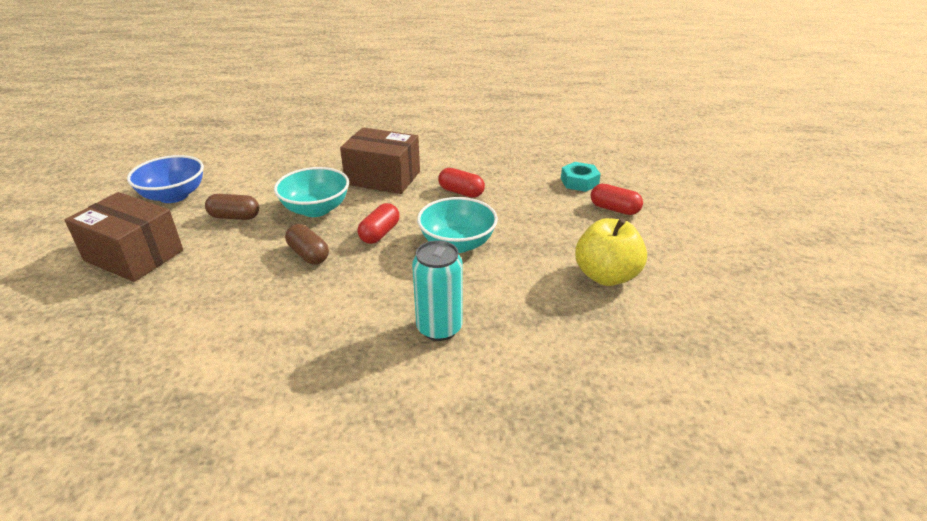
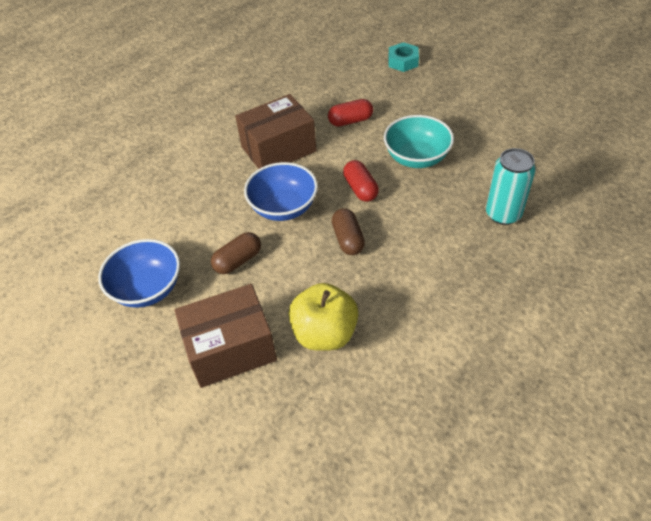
camera: 45 degrees left, 15 degrees up
(308, 254) = (348, 239): brown capsule -> brown capsule turned 75 degrees clockwise
(316, 209) = (283, 207): turquoise bowl -> blue bowl
(606, 276) = (519, 115): yellow apple -> yellow apple (324, 333)
(614, 209) = (453, 68): red capsule -> none

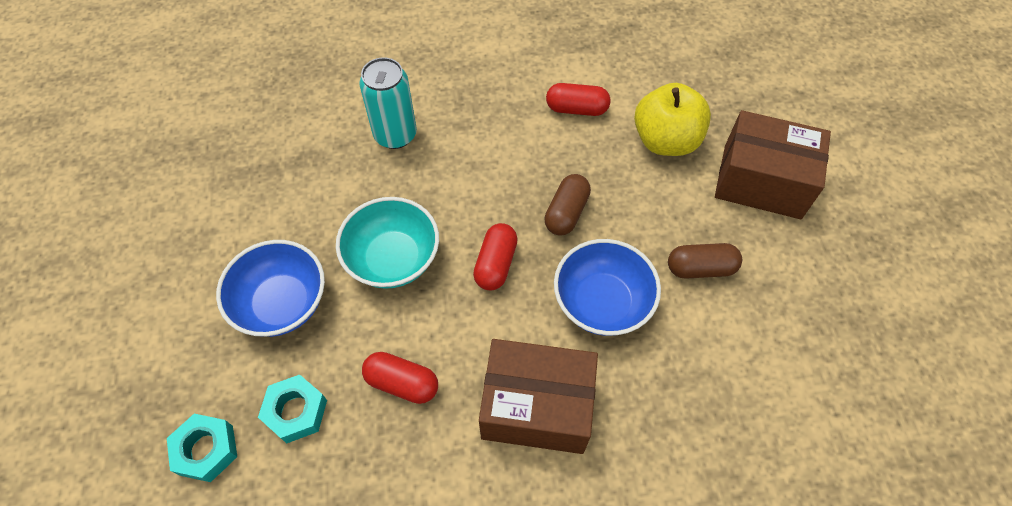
camera: 145 degrees left, 10 degrees up
(147, 289) = (821, 302): blue bowl -> blue bowl (282, 303)
(384, 88) = (296, 411): none -> turquoise nut
(411, 314) = (576, 109): none -> red capsule

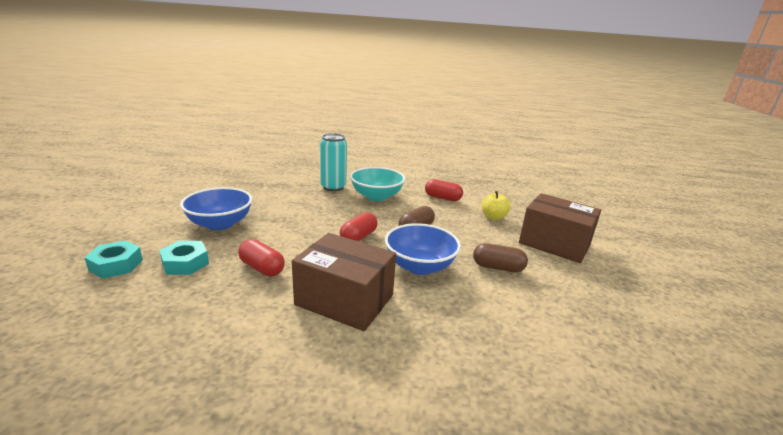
camera: 15 degrees right, 35 degrees down
(393, 259) = (297, 223): turquoise bowl -> turquoise bowl (376, 196)
(665, 140) = (493, 217): yellow apple -> yellow apple, size x0.60

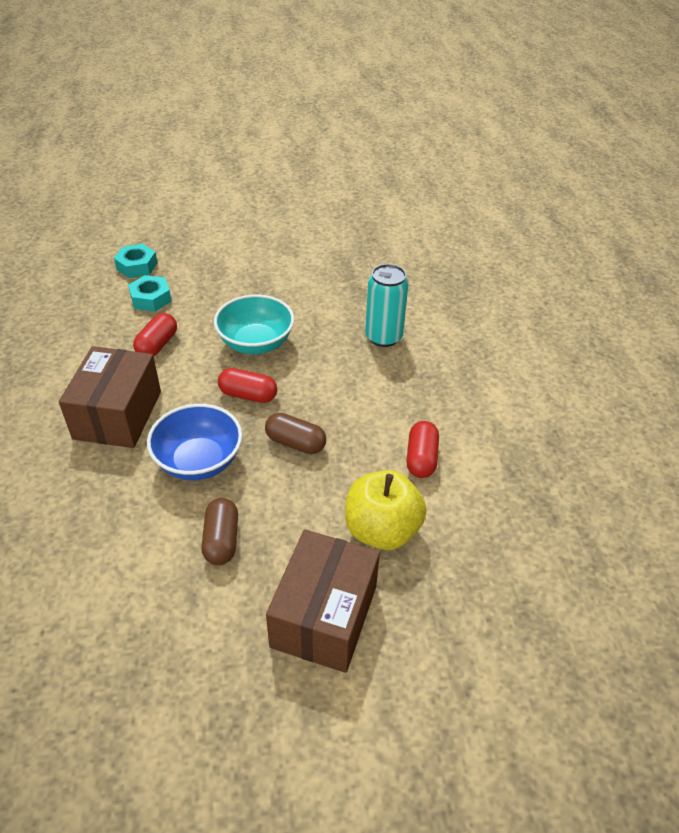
camera: 75 degrees right, 20 degrees up
(220, 224) = (232, 288): blue bowl -> none
(376, 196) = (378, 385): turquoise bowl -> turquoise bowl (256, 343)
(493, 217) = (382, 530): yellow apple -> yellow apple, size x1.67

